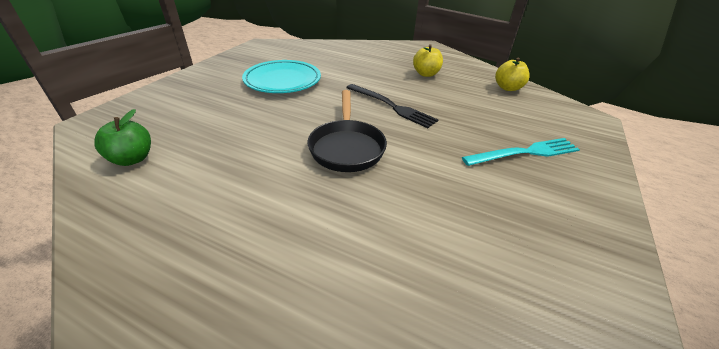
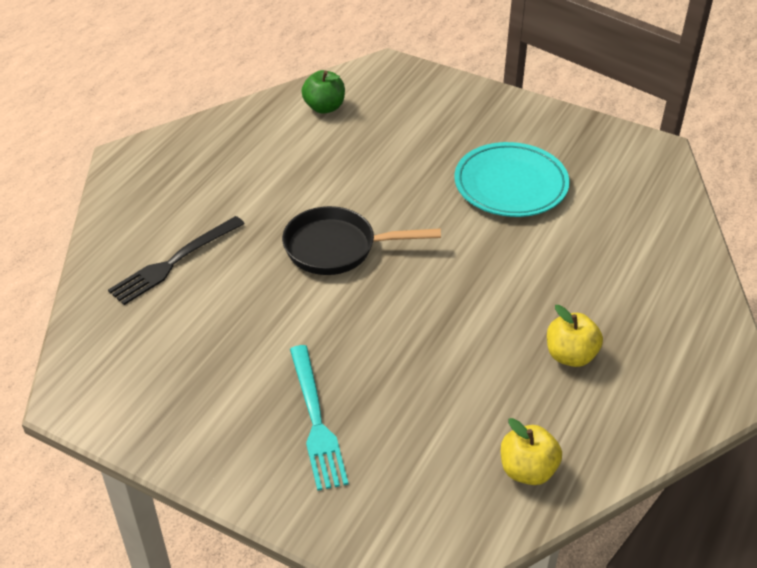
camera: 95 degrees right, 5 degrees up
(391, 106) = (441, 296): black fork -> black fork (174, 262)

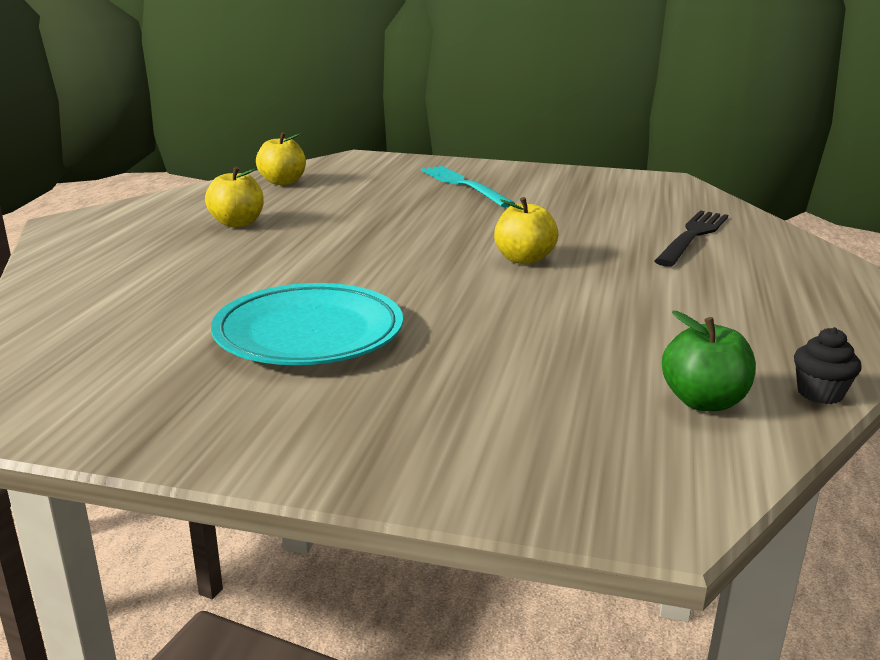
camera: 165 degrees right, 20 degrees down
(264, 103) = (820, 393): none -> black cupcake
(337, 248) = (524, 259): black pan -> yellow apple

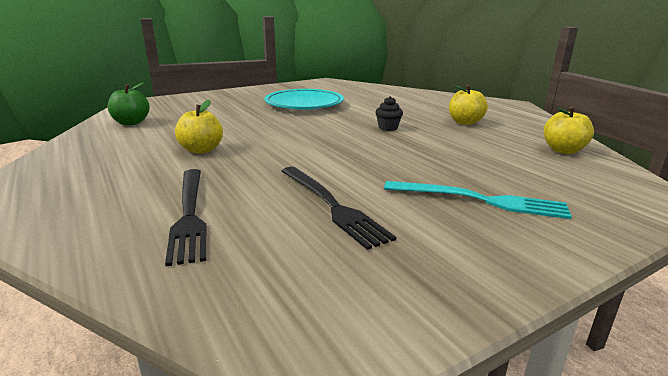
camera: 135 degrees right, 0 degrees up
(524, 259) = (286, 150): yellow apple -> yellow apple (201, 150)
(573, 211) = (331, 206): none -> black fork
(820, 393) = (77, 136): black cupcake -> black cupcake (388, 128)

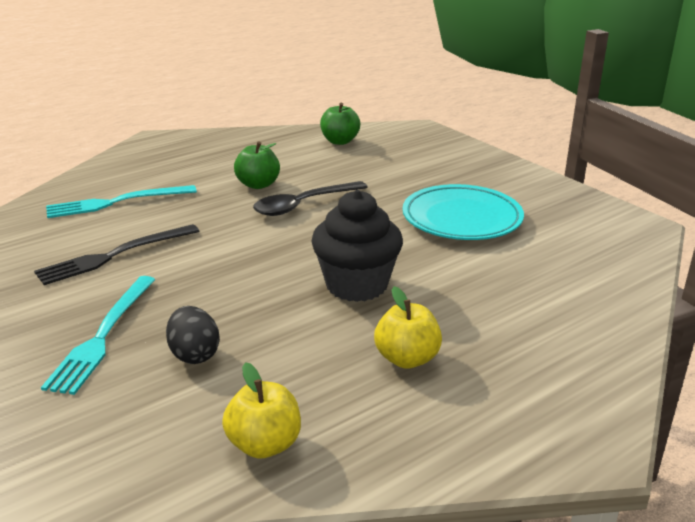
camera: 85 degrees right, 5 degrees up
(189, 214) = (116, 202): black fork -> turquoise fork
(201, 150) = (258, 185): yellow apple -> green apple
(258, 137) = (303, 205): none -> black spoon
(388, 128) = (356, 285): black cupcake -> black cupcake, size x2.19
(488, 168) = (194, 354): none -> black egg

